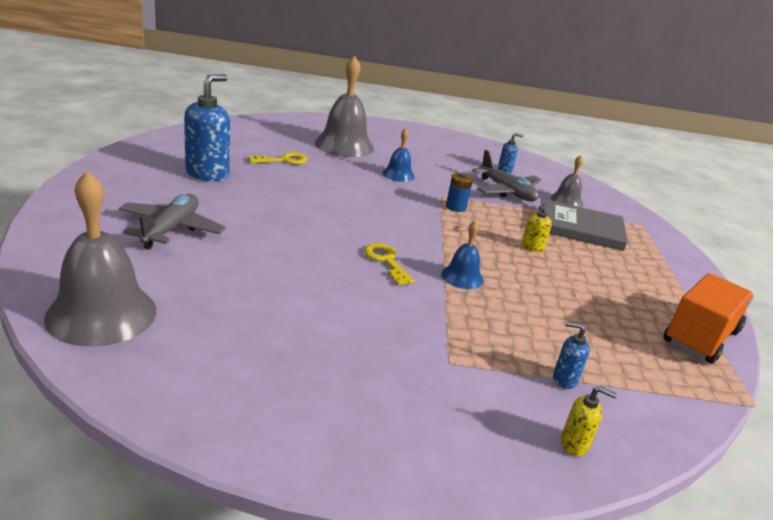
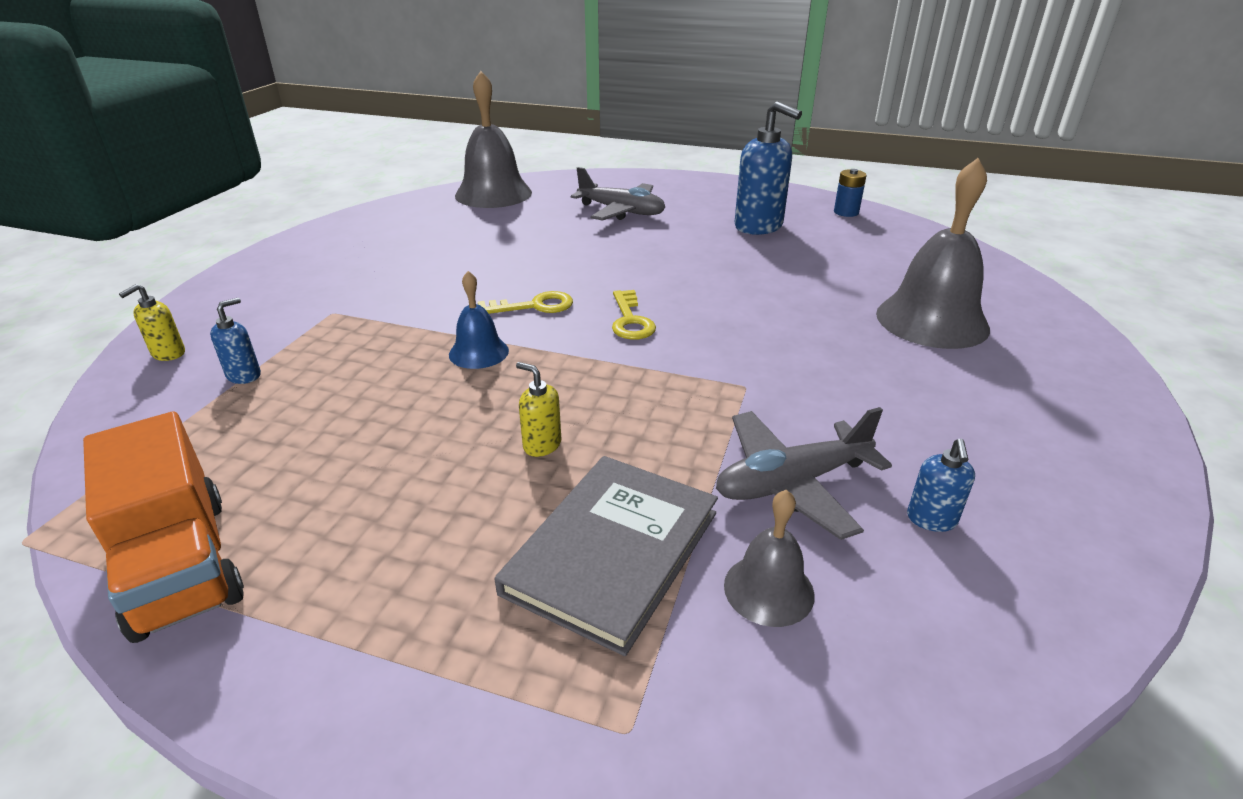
camera: 110 degrees right, 5 degrees up
(283, 160) = (828, 268): yellow key -> yellow key (630, 320)
(398, 174) = (822, 356): blue bell -> none
(456, 207) = (697, 392): blue battery -> blue battery (846, 212)

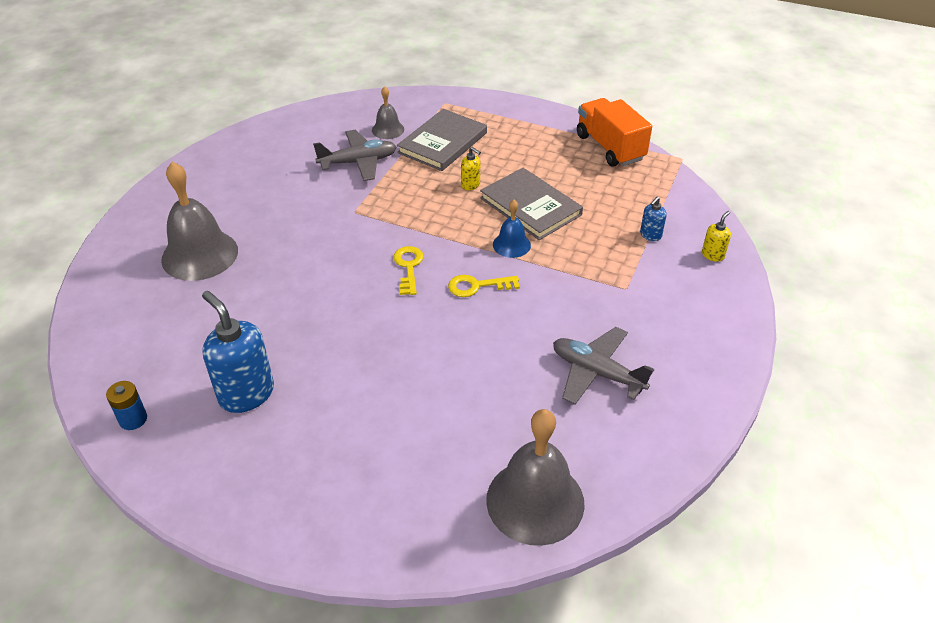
camera: 175 degrees left, 10 degrees up
(432, 410) = (530, 206): none -> grey book
(621, 211) = (381, 439): grey plane -> grey plane (596, 372)
(931, 519) = (309, 146): blue soap dispenser -> none

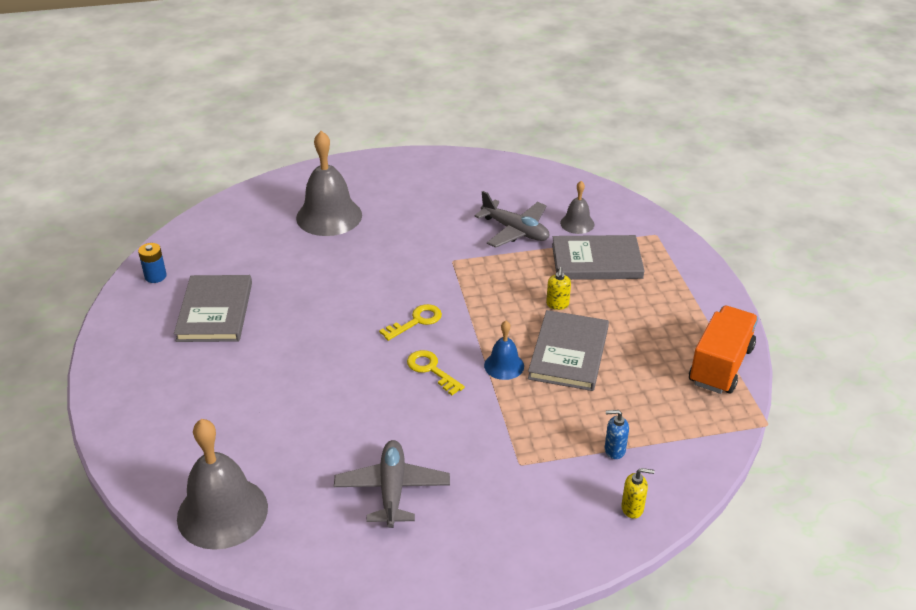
camera: 55 degrees right, 5 degrees down
(246, 394) = (215, 311): blue soap dispenser -> grey book

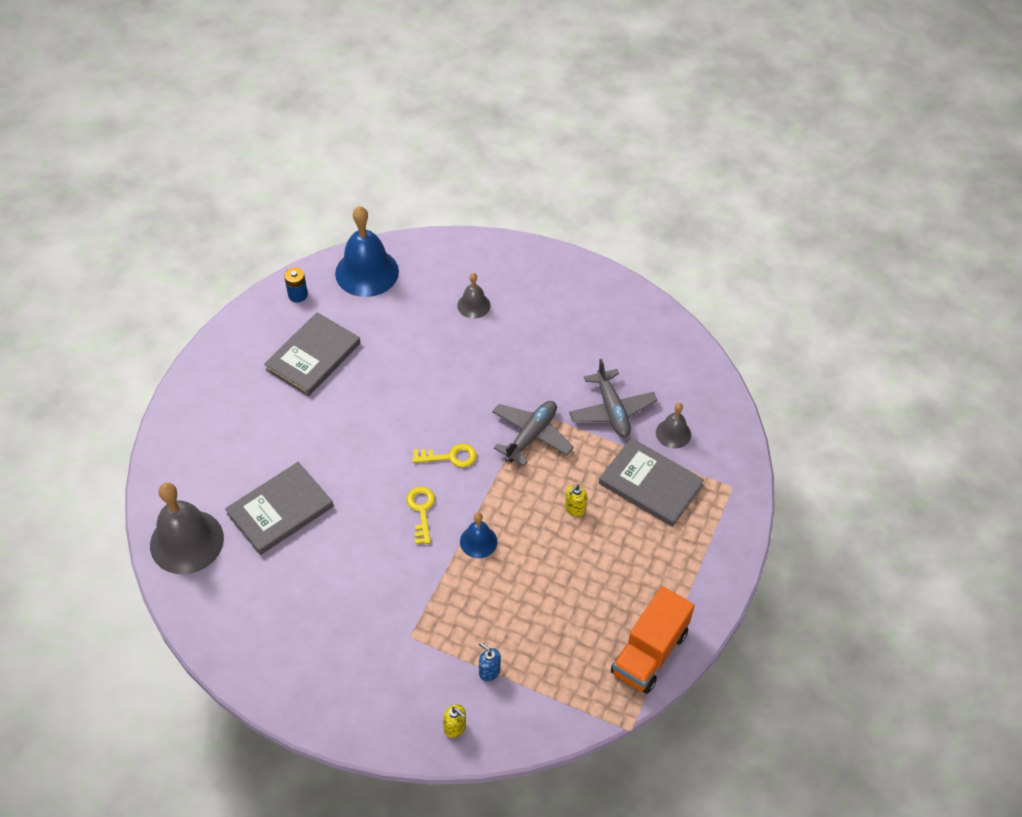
camera: 35 degrees right, 15 degrees up
(208, 234) = (367, 272): none -> blue bell
(329, 216) = (473, 305): grey bell -> grey bell, size x0.51
(392, 489) = (306, 597): grey plane -> grey plane (531, 436)
(568, 353) = (538, 562): grey book -> grey book (280, 510)
(720, 365) = (649, 652): orange truck -> orange truck turned 150 degrees clockwise

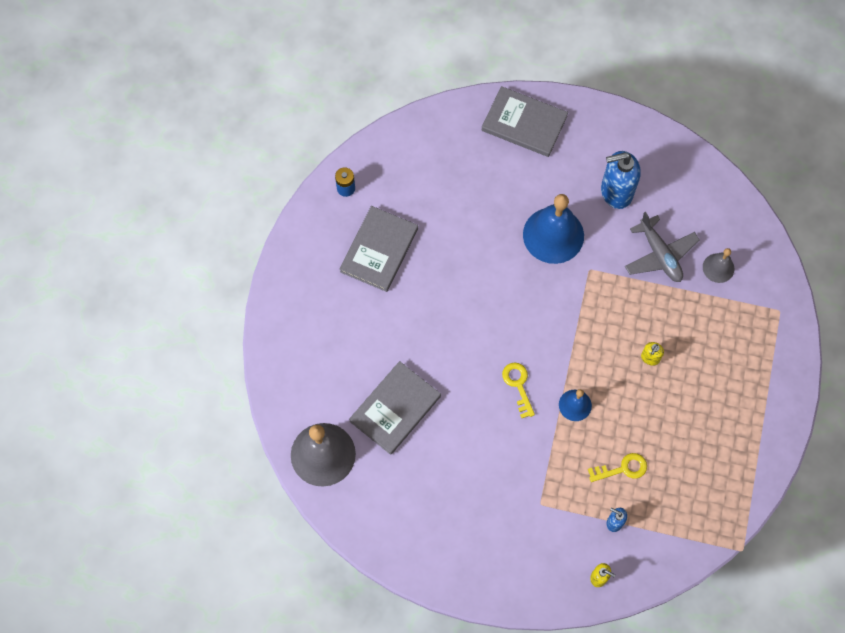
camera: 10 degrees left, 15 degrees up
(367, 272) = (402, 152): blue bell -> blue bell (553, 235)
(450, 457) = (529, 328): yellow key -> yellow key (622, 468)
(473, 305) = (510, 169): grey bell -> none
(531, 436) = (595, 294): grey plane -> none
(580, 344) = (616, 192): none -> blue soap dispenser
(649, 652) = (743, 479): orange truck -> none
(650, 484) = (709, 321): grey book -> grey book (524, 123)

